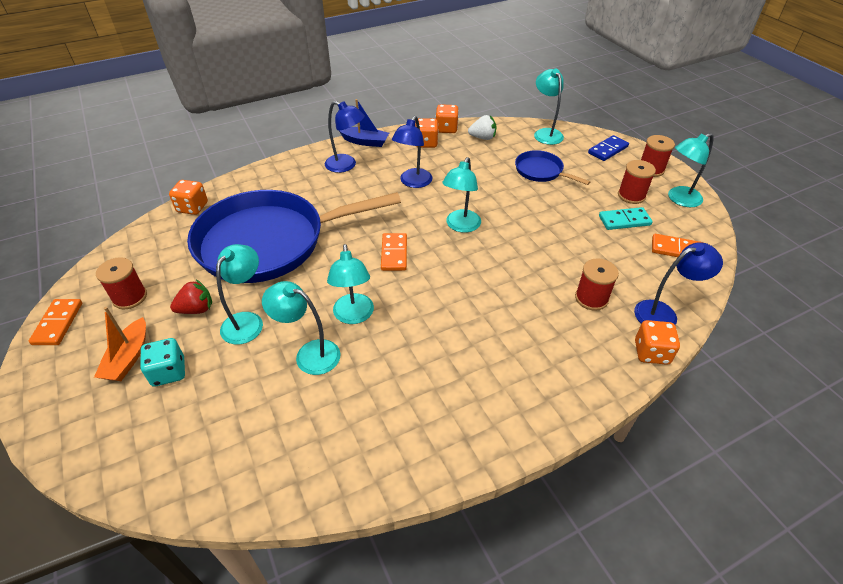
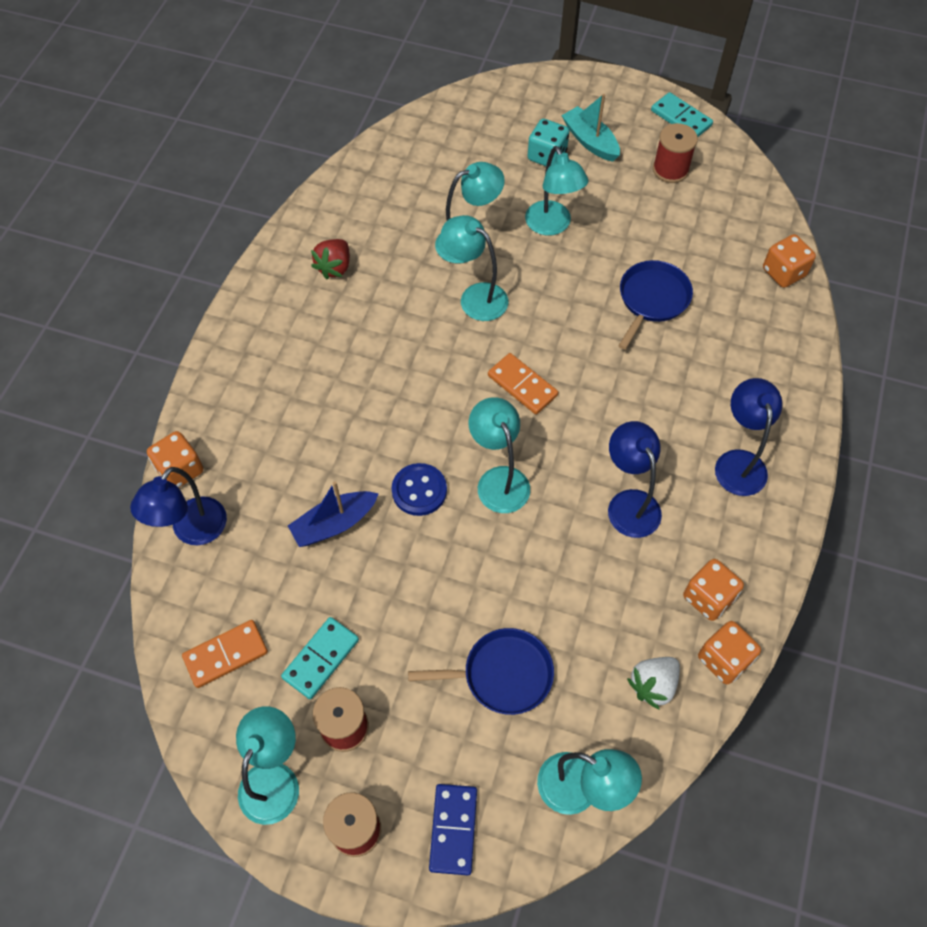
camera: 135 degrees right, 15 degrees up
(58, 323) = (681, 118): orange domino -> turquoise domino
(128, 357) = (590, 141): orange boat -> turquoise boat
(196, 309) = (605, 202): red strawberry -> red strawberry (334, 267)
(269, 242) = (652, 299): blue pan -> blue pan, size x0.43
(346, 165) = (738, 462): blue lamp -> blue lamp turned 105 degrees clockwise
(365, 142) = (781, 526): blue boat -> blue boat (334, 524)
(507, 247) = (419, 490): none -> blue button
(591, 298) = (278, 491): red spool -> none

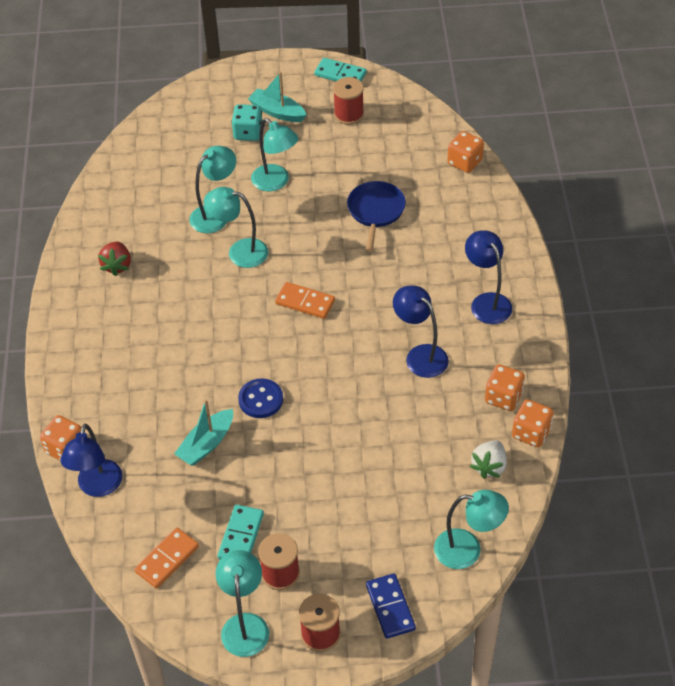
camera: 20 degrees left, 10 degrees down
(334, 524) = (206, 444): blue boat -> turquoise boat
(499, 479) = (317, 372): turquoise lamp -> none
(502, 674) = (379, 498): blue pan -> none

